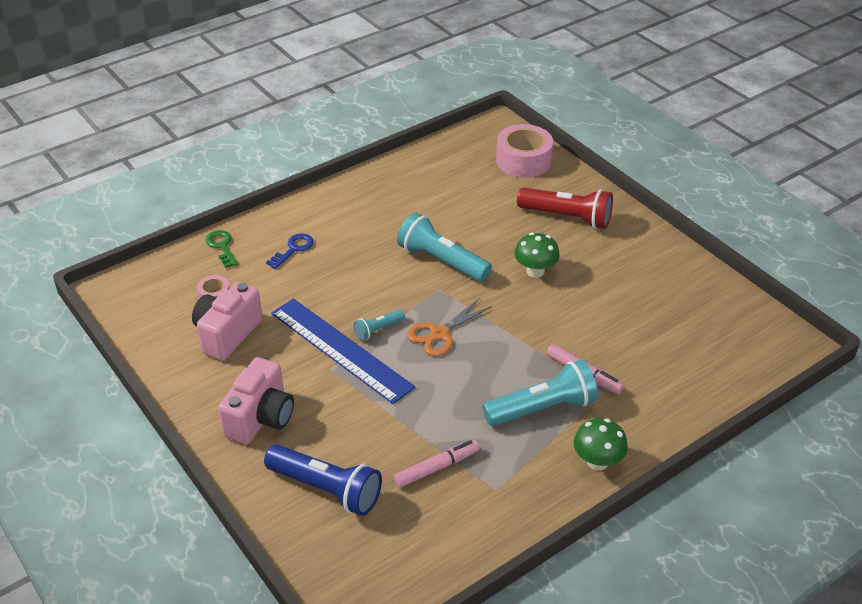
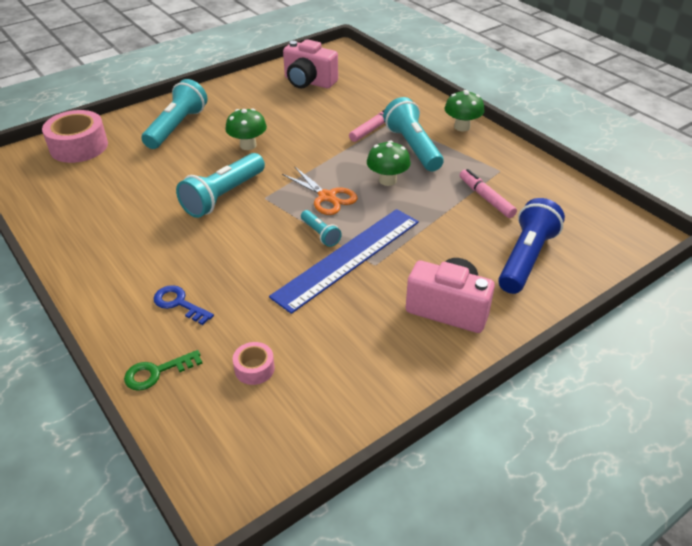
camera: 90 degrees left, 0 degrees up
(227, 334) = (323, 349): pink camera -> pink camera (308, 82)
(471, 382) = (387, 180): none -> green mushroom
(567, 217) = (177, 127): red flashlight -> turquoise flashlight

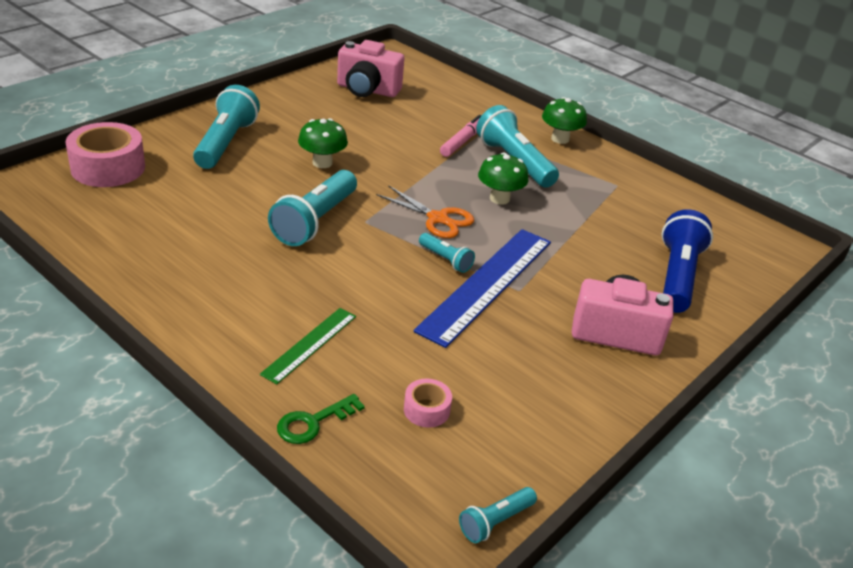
camera: 15 degrees left, 5 degrees down
(179, 303) = (309, 344): blue key -> green ruler
(276, 476) = (495, 522): none -> turquoise flashlight
(486, 198) = (613, 215): pink marker -> none

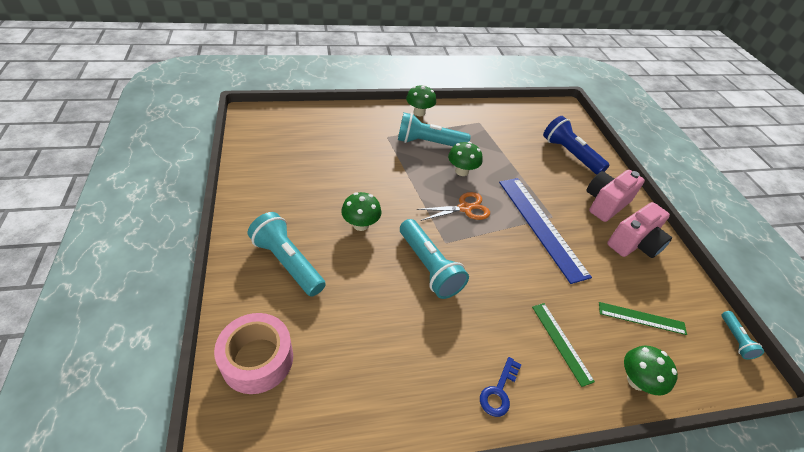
camera: 55 degrees left, 10 degrees up
(197, 313) = (499, 391): none -> blue key
(313, 422) = (636, 381): green key -> green mushroom
(367, 90) = (287, 152): pink camera -> pink camera (634, 244)
(426, 410) = (641, 318): pink tape -> green ruler
(446, 259) = (508, 229): turquoise flashlight -> none
(462, 141) = (389, 149): pink marker -> none

